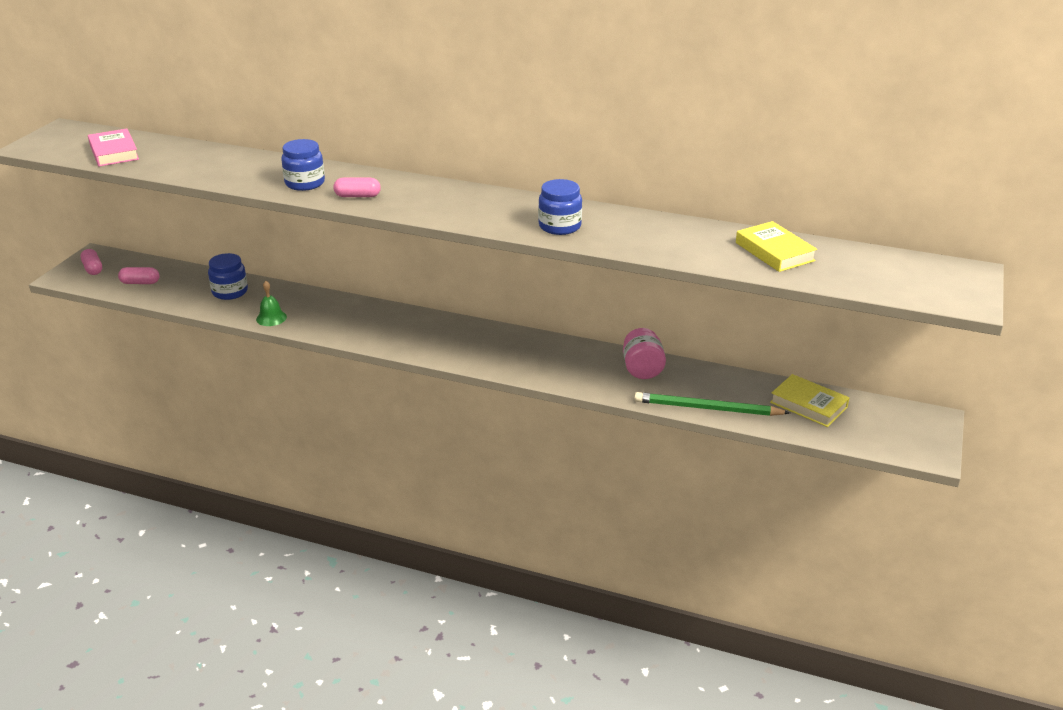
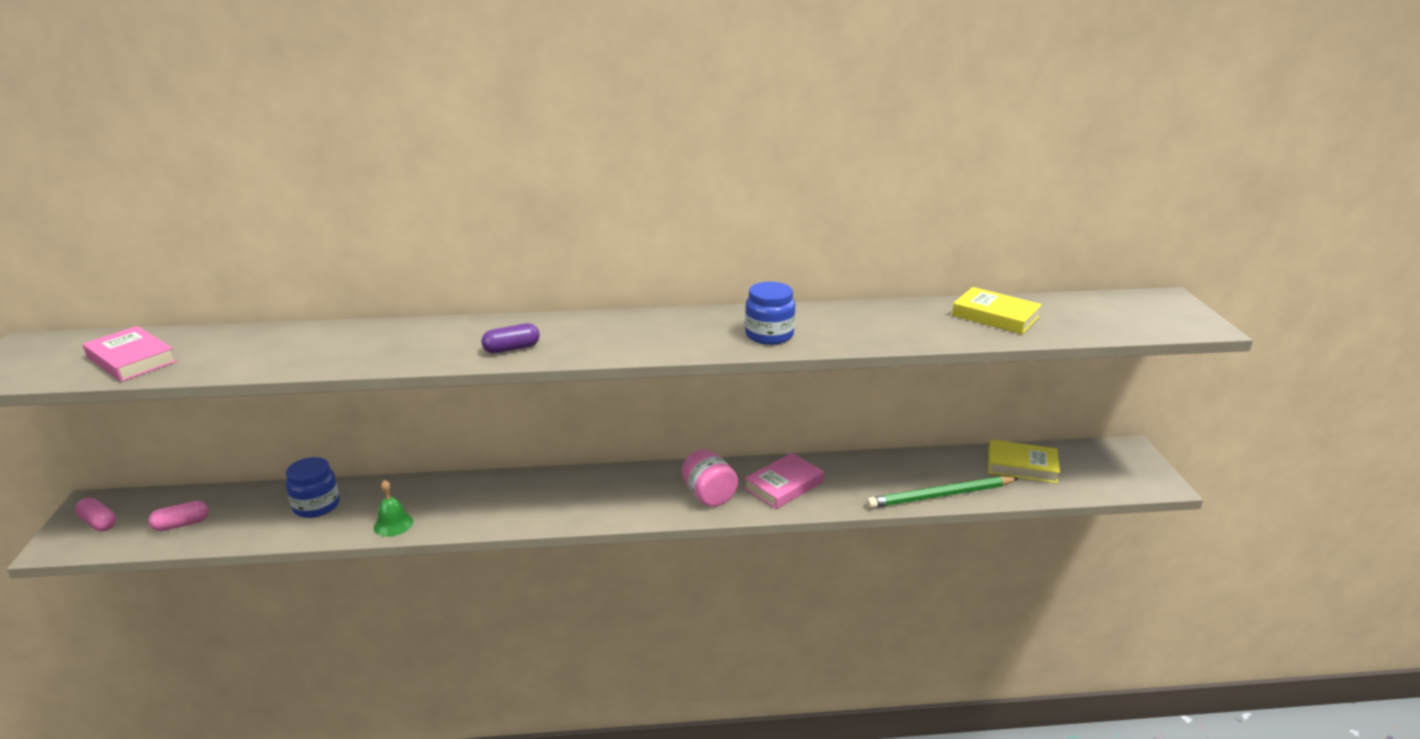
camera: 25 degrees left, 5 degrees down
(305, 183) = (432, 347): blue jar -> none
(357, 196) = (511, 349): pink capsule -> purple capsule
(580, 365) = (784, 485): none -> pink book
(642, 369) = (846, 472): pink jar -> pink jar (709, 495)

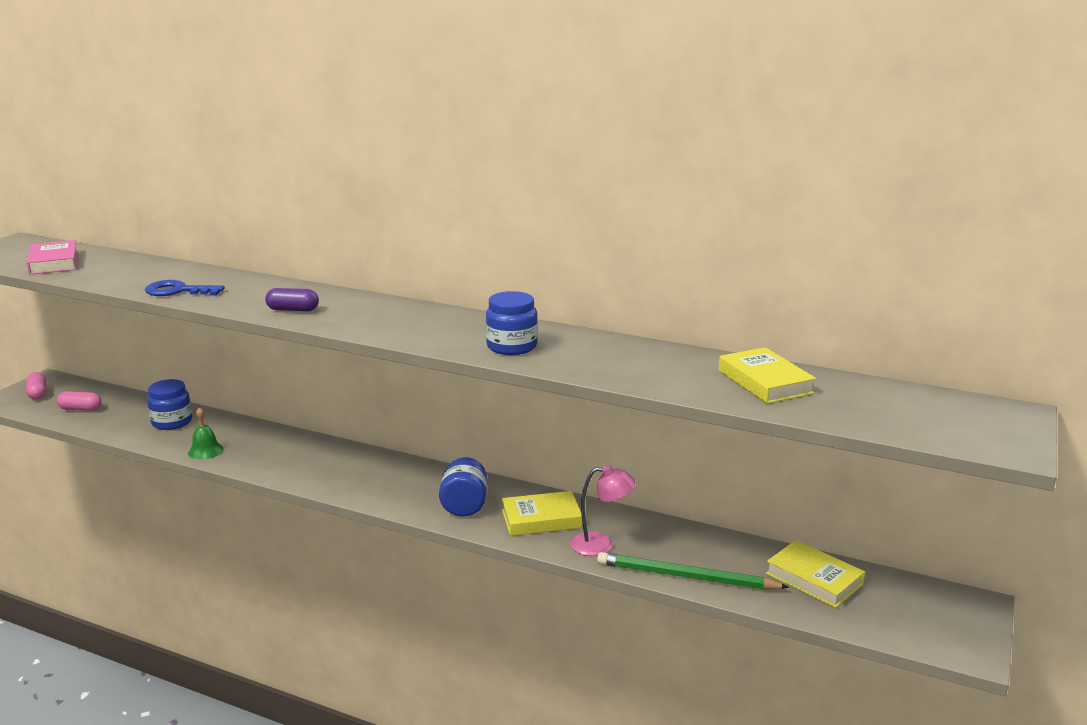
camera: 30 degrees right, 5 degrees down
(350, 358) = (178, 291): none -> blue key
(709, 495) = (464, 506): pink jar -> blue jar
(784, 485) = (541, 519): pink book -> yellow book
(853, 491) = (601, 544): none -> pink lamp

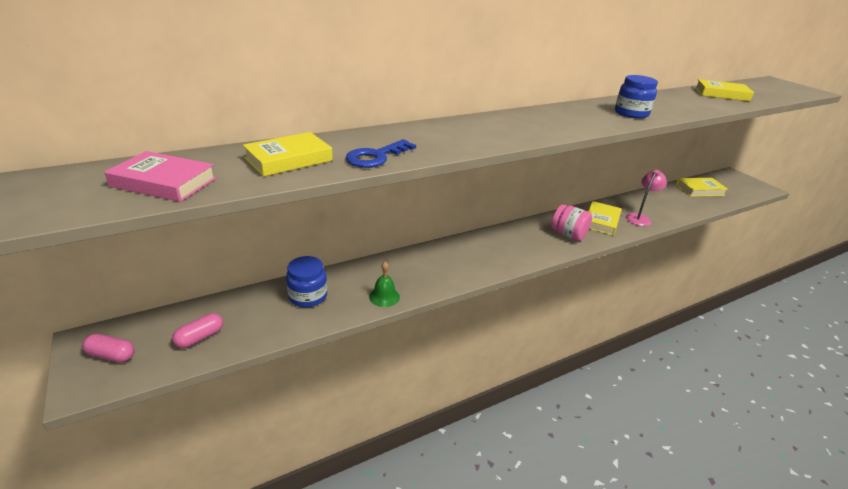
camera: 55 degrees left, 10 degrees up
(136, 273) = (289, 159): none -> yellow book
(293, 310) = (489, 137): purple capsule -> none
(464, 506) = (568, 235): blue jar -> pink jar
(686, 577) = (683, 212): green pencil -> none

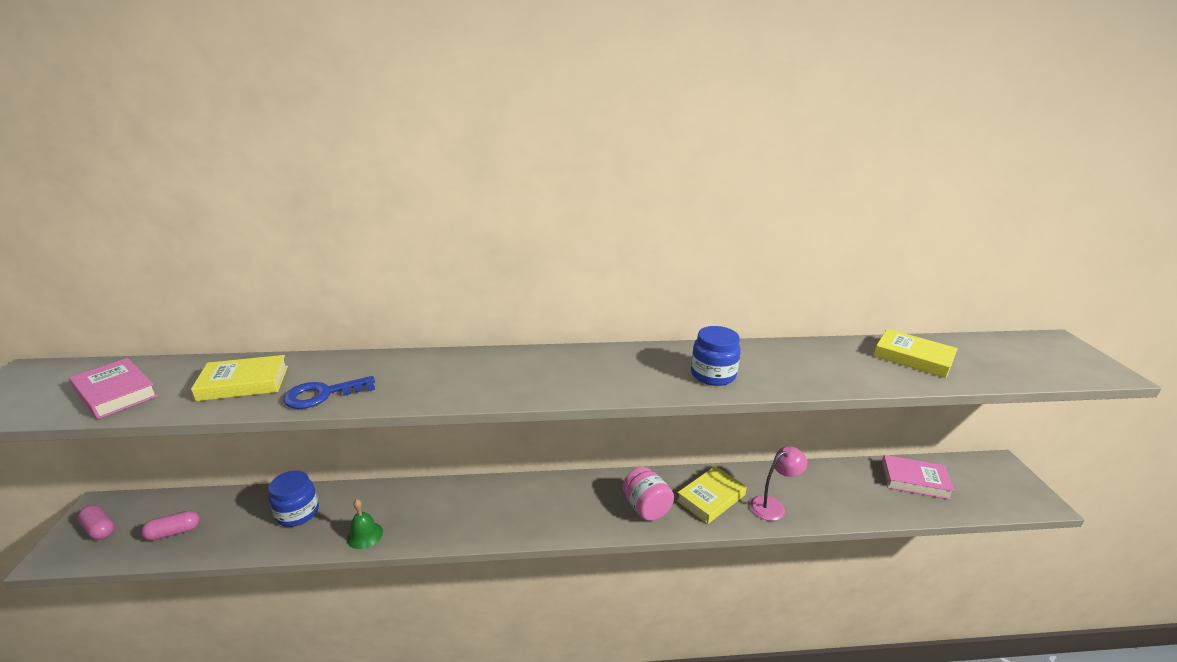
camera: 25 degrees right, 5 degrees down
(699, 190) = (914, 480): yellow book -> pink book

